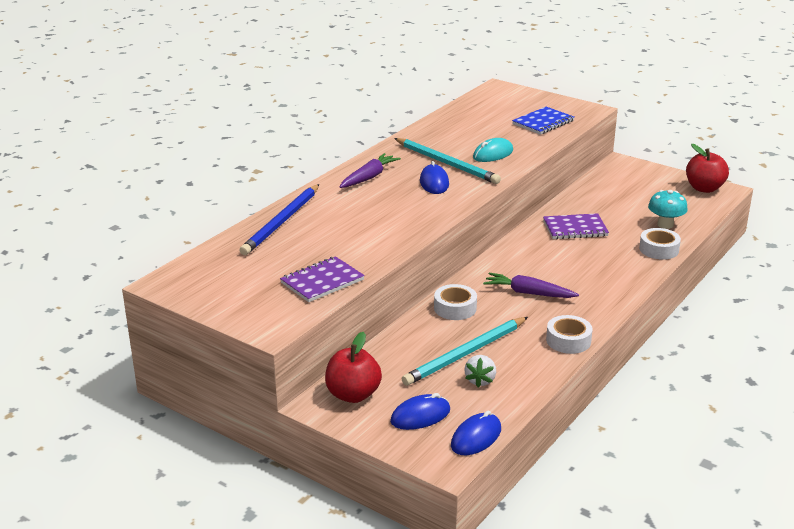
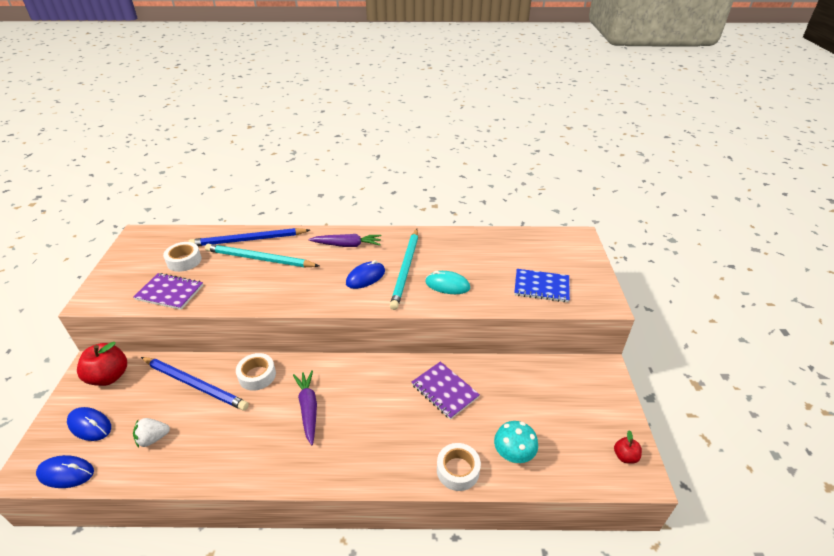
camera: 55 degrees right, 10 degrees up
(428, 344) = (195, 384): none -> blue pencil
(465, 354) = (190, 412): turquoise pencil -> turquoise pencil (259, 259)
(568, 340) = (242, 470): white tape -> white tape (184, 261)
(704, 188) = (625, 456): red apple -> red apple, size x0.53

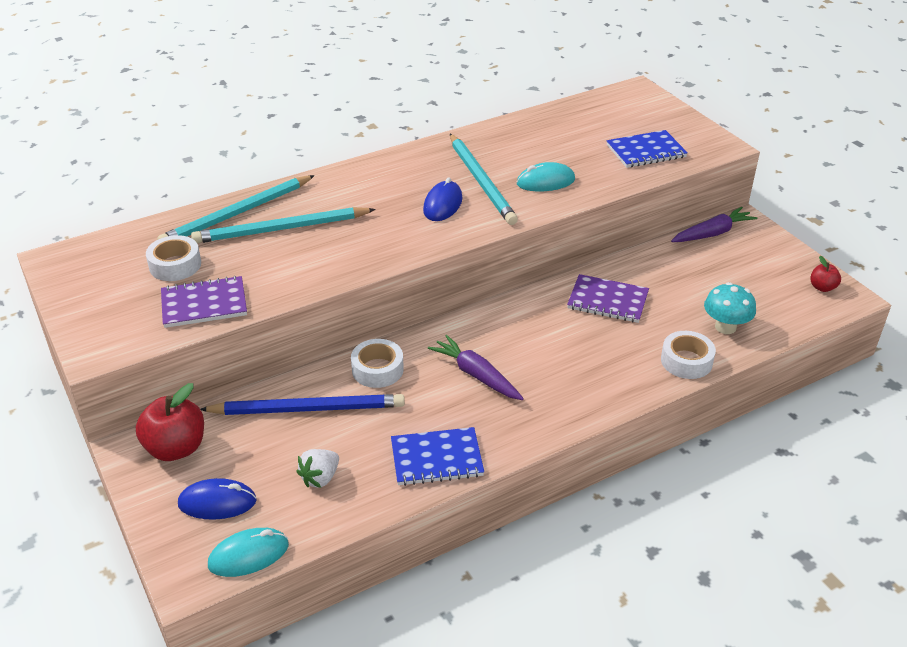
camera: 30 degrees left, 0 degrees up
(66, 473) = (248, 555): blue mouse -> turquoise mouse
(226, 461) = (436, 458): none -> blue notebook
(248, 240) = (237, 214): blue pencil -> turquoise pencil
(347, 245) = (380, 178): purple carrot -> purple carrot (712, 233)

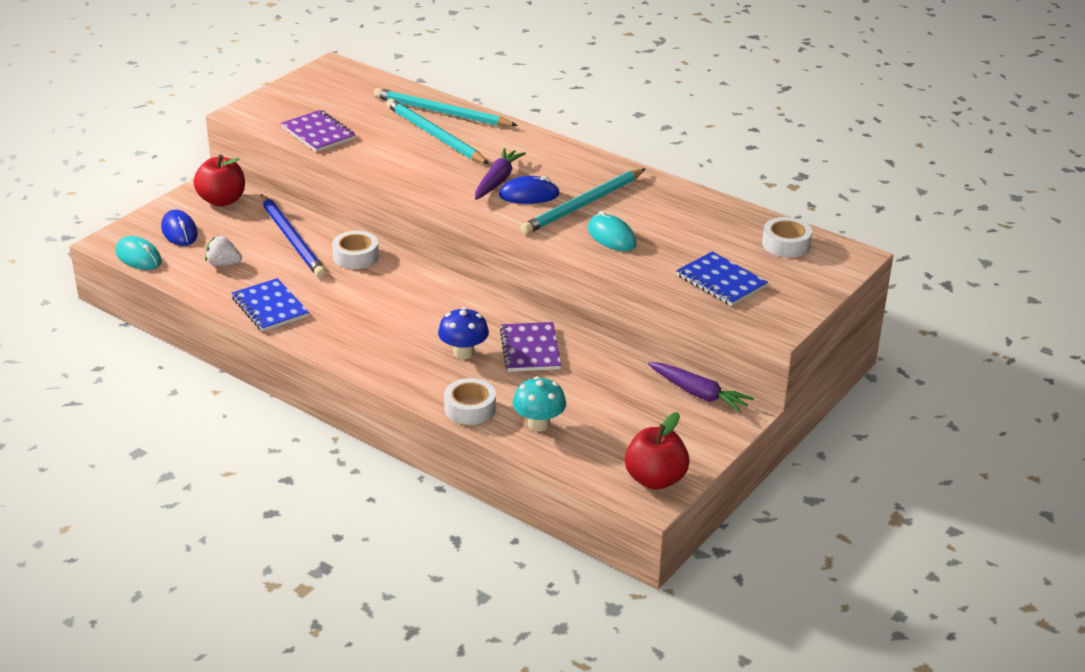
camera: 65 degrees right, 5 degrees down
(175, 265) = (357, 109): white tape -> white tape (786, 244)
(476, 375) = (378, 303): purple carrot -> purple carrot (497, 181)
(594, 341) = (463, 353): none -> blue mushroom
(822, 287) = (655, 479): red apple -> red apple, size x1.90

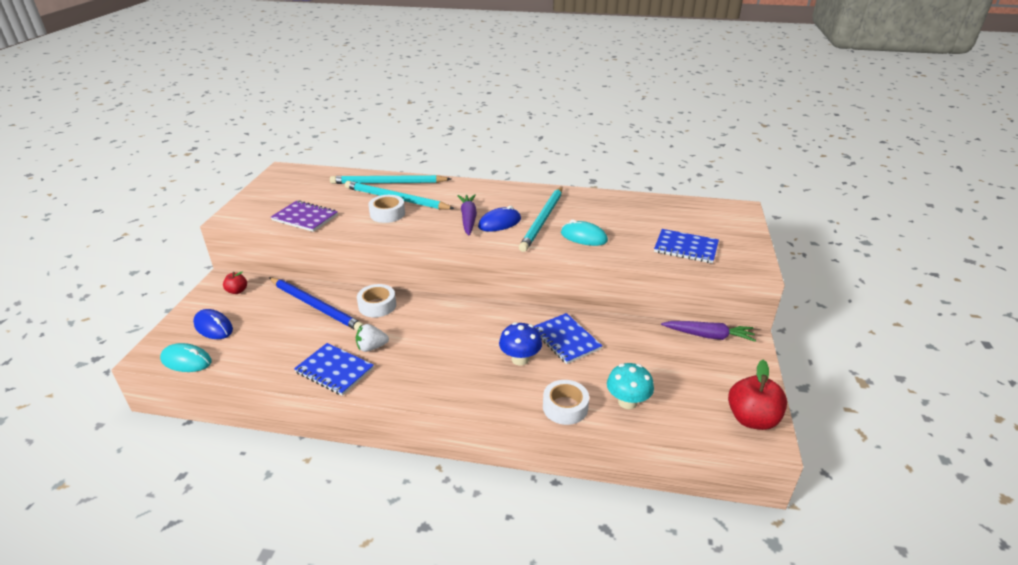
camera: 25 degrees left, 0 degrees up
(222, 200) = (237, 291): red apple -> red apple, size x0.53
(223, 264) = (269, 344): white strawberry -> white strawberry (371, 347)
(530, 349) = (566, 340): purple notebook -> blue notebook
(786, 244) = (695, 212): white tape -> white tape (387, 214)

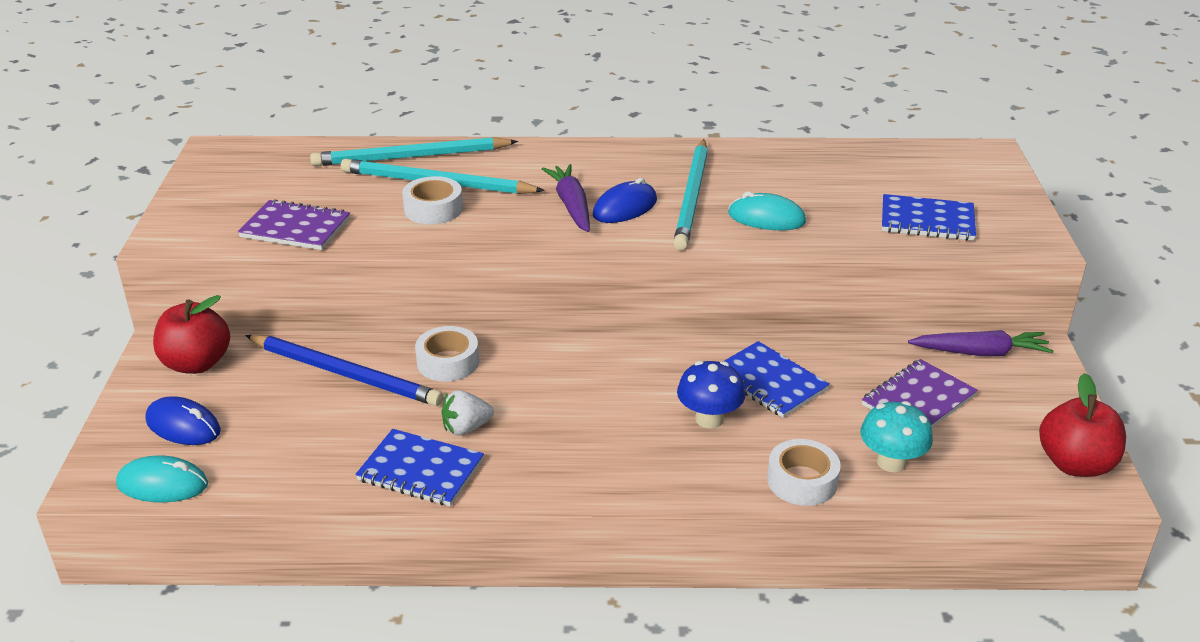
camera: 10 degrees left, 0 degrees up
(237, 291) = (197, 363): red apple -> red apple, size x1.90
(658, 363) = (918, 401): none -> purple notebook

